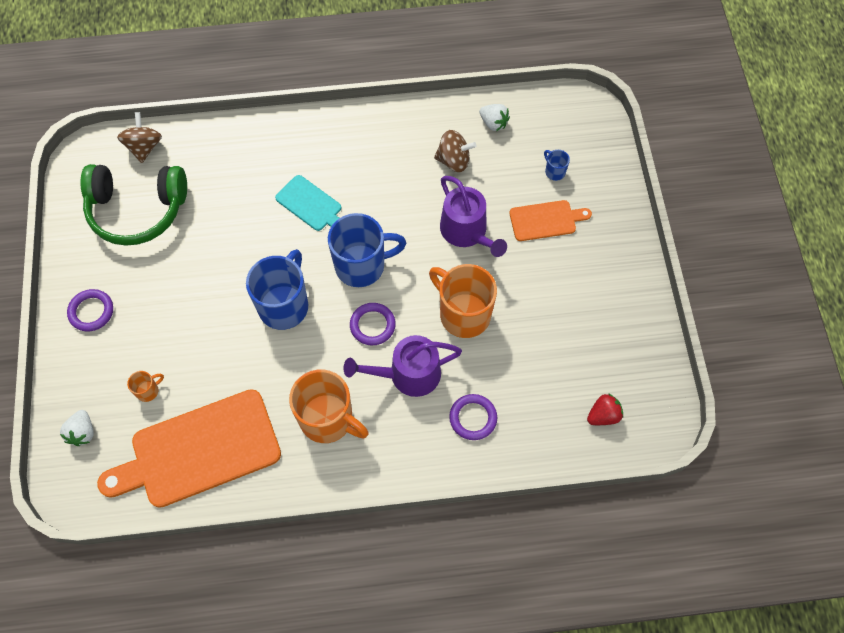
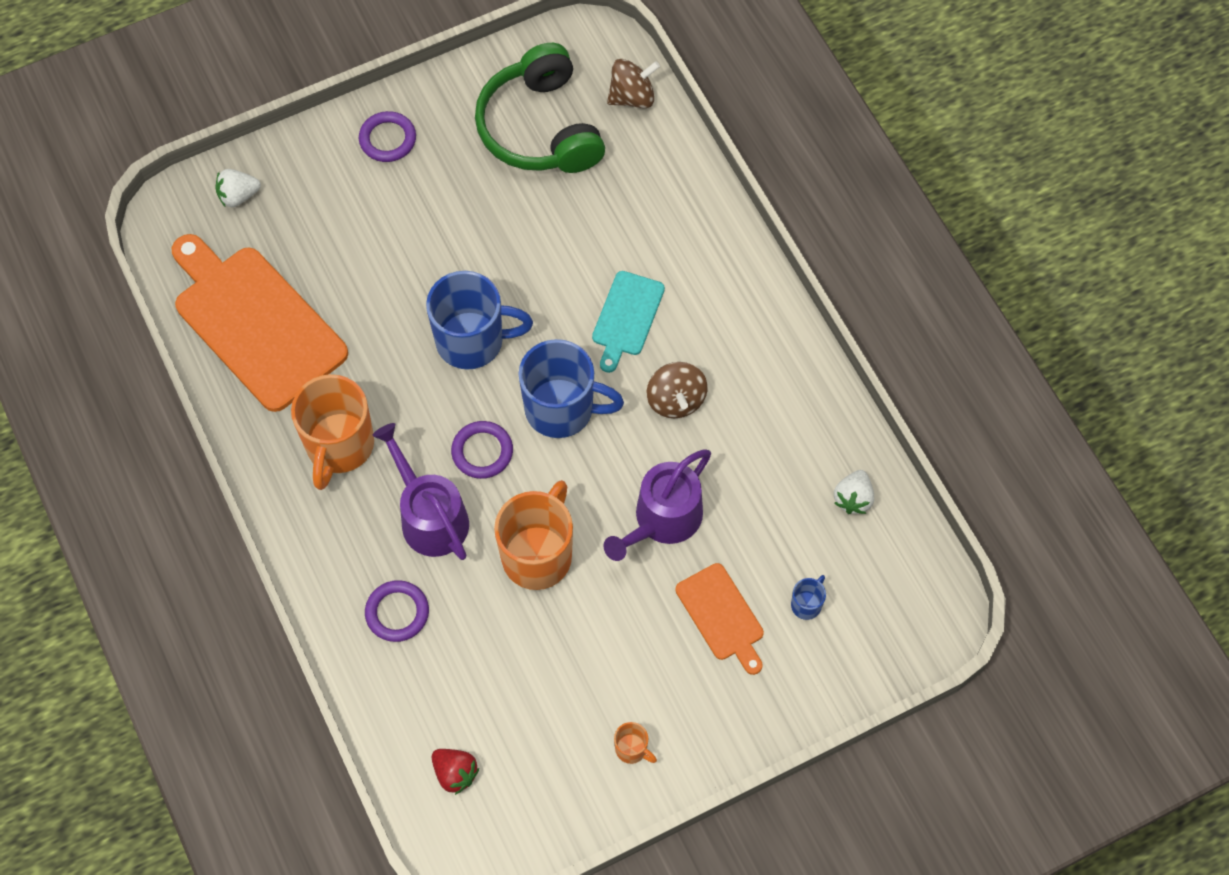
camera: 70 degrees right, 0 degrees up
(148, 391) = (310, 240): orange mug -> orange mug (632, 749)
(362, 266) = (562, 409): blue mug -> blue mug turned 45 degrees counterclockwise
(453, 161) = (768, 467): brown spinning top -> brown spinning top (676, 400)

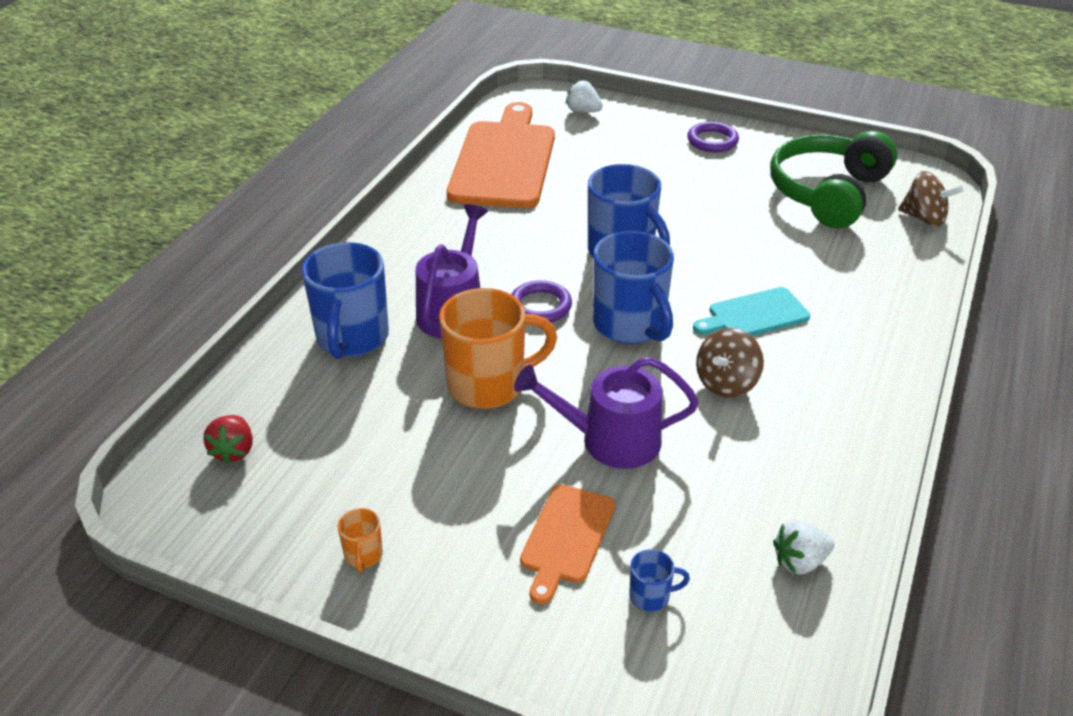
camera: 50 degrees right, 25 degrees down
(339, 446) = (458, 240): orange mug -> none
(397, 612) = (352, 338): purple ring -> blue mug

